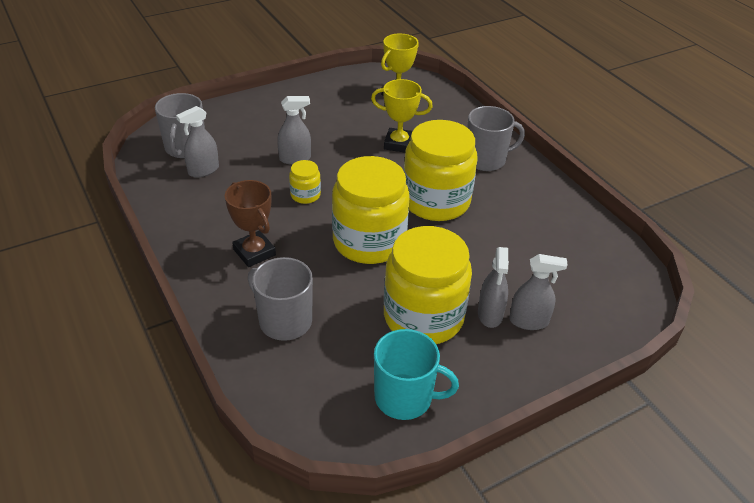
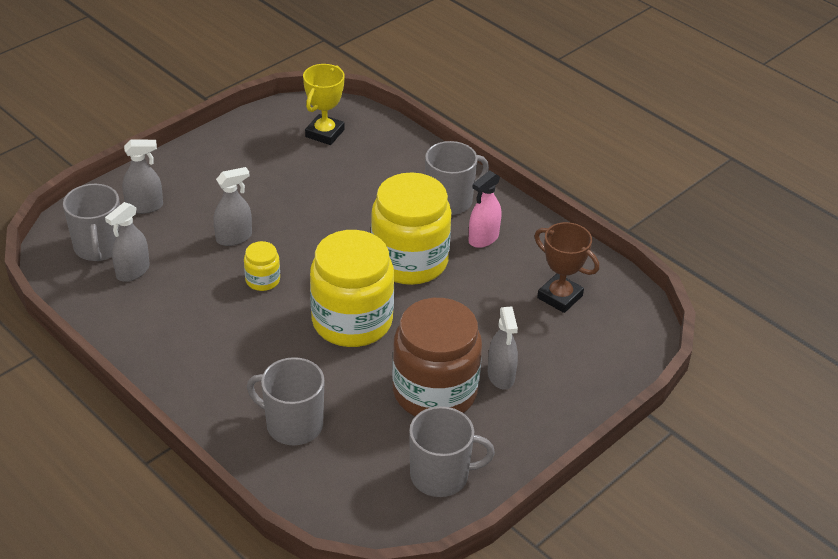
camera: 15 degrees left, 0 degrees up
(254, 252) = (231, 357): brown trophy -> brown trophy (560, 297)
(399, 144) = (347, 198): yellow trophy -> none
(405, 397) = (441, 475): turquoise mug -> grey mug
(423, 317) = (434, 392): yellow jar -> brown jar
(506, 194) = (483, 238): none -> pink spray bottle
(528, 321) = (541, 375): grey spray bottle -> grey spray bottle (144, 206)

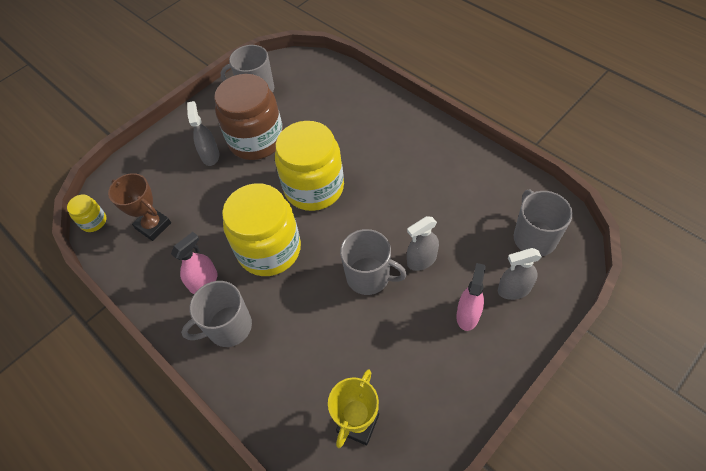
camera: 175 degrees left, 15 degrees up
(133, 271) = (495, 216): grey spray bottle -> none
(200, 191) = (468, 315): none -> pink spray bottle
(262, 280) = (387, 218): yellow jar -> yellow jar (93, 221)
(293, 425) = (347, 110): grey mug -> grey mug (369, 276)

